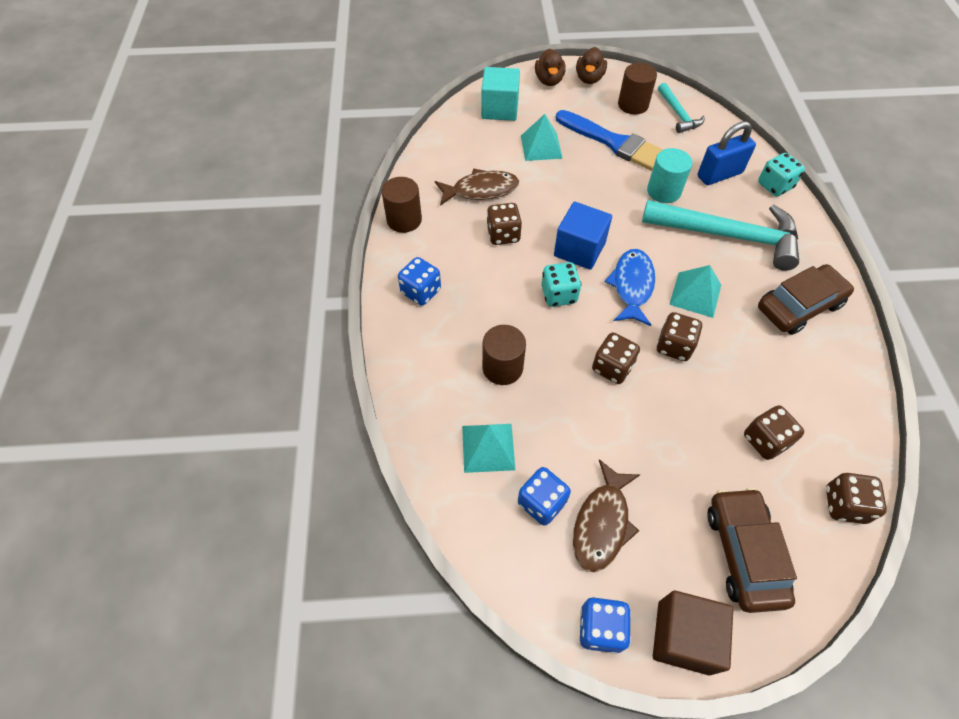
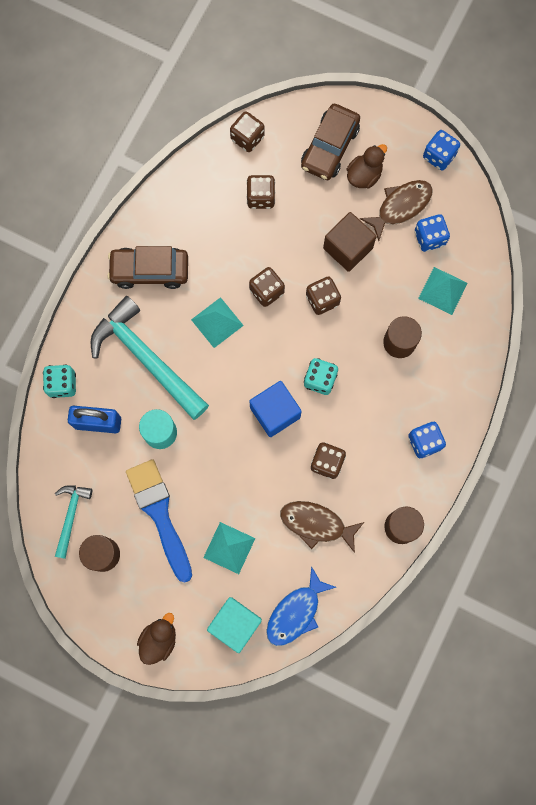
camera: 150 degrees left, 20 degrees up
(589, 78) = (116, 618): brown duck -> brown duck (364, 175)
(632, 286) = (259, 356): blue fish -> blue fish (296, 612)
(683, 637) = (396, 128): brown cube -> brown cube (348, 248)

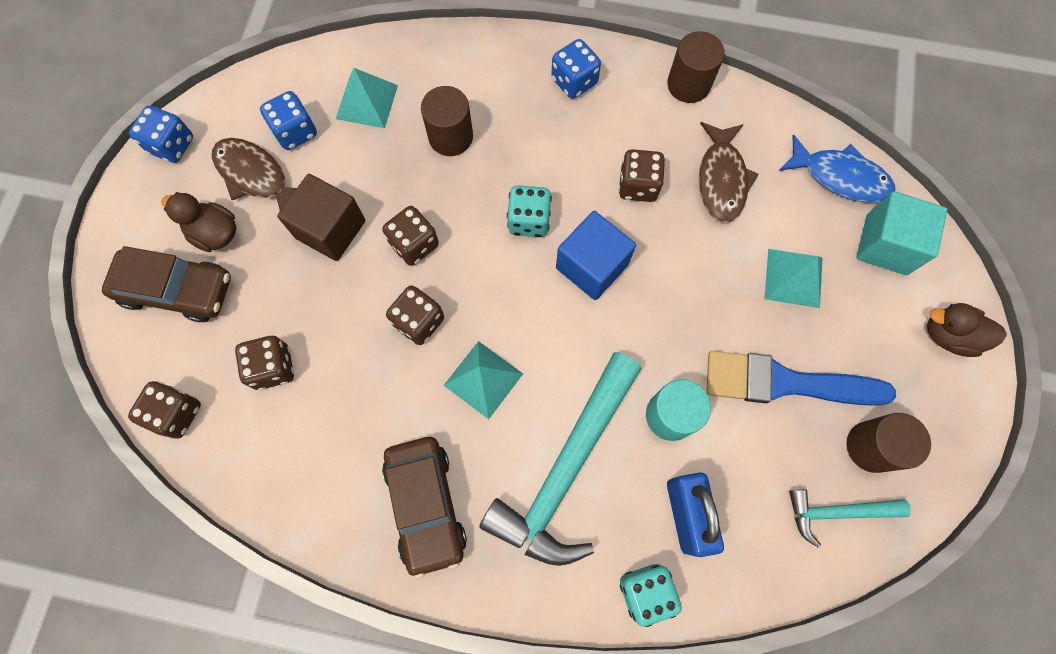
camera: 105 degrees left, 5 degrees down
(159, 514) = (785, 382): blue brush -> blue brush turned 45 degrees clockwise

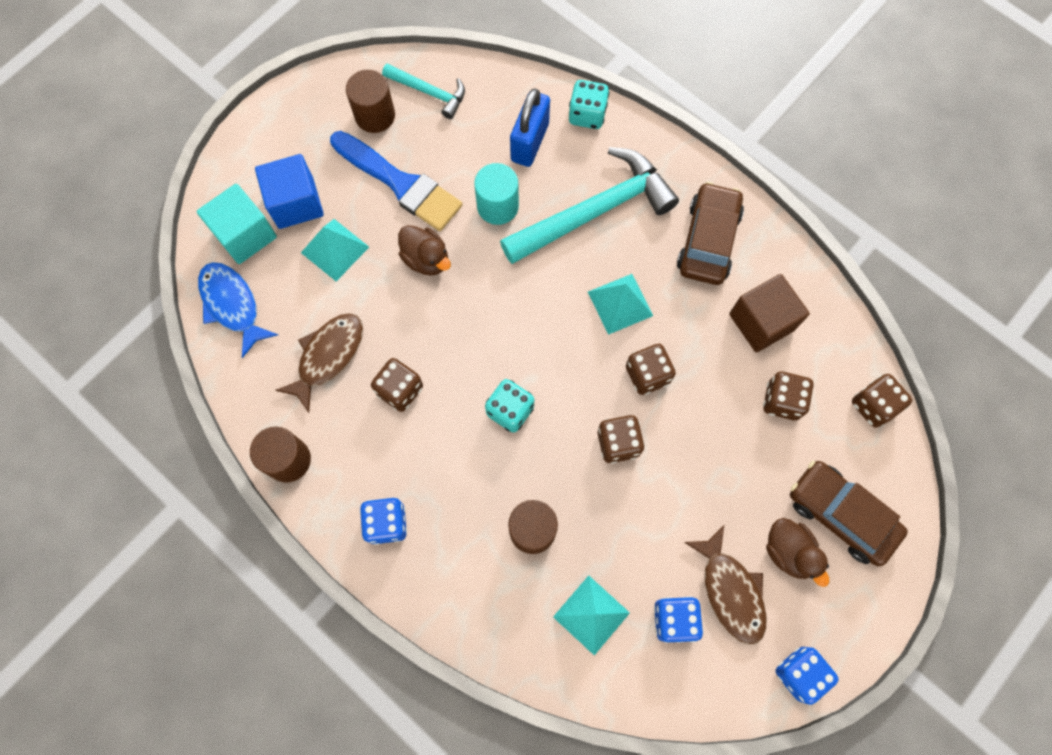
camera: 150 degrees left, 0 degrees up
(330, 229) = (684, 498): brown cube -> brown cube (761, 322)
(592, 266) = (483, 344): blue cube -> blue cube (296, 203)
(948, 335) = (259, 151): brown duck -> brown duck (426, 259)

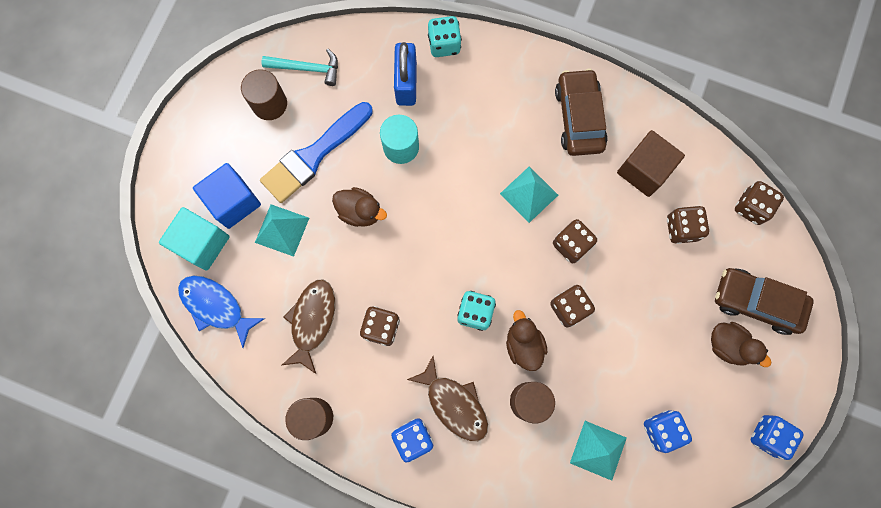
camera: 20 degrees left, 5 degrees up
(400, 184) = (314, 155): blue brush -> blue brush turned 120 degrees clockwise
(551, 465) = (523, 345): none -> brown duck
(594, 211) = (480, 125): turquoise hammer -> none
(730, 591) = (695, 392): brown fish -> brown fish (454, 404)

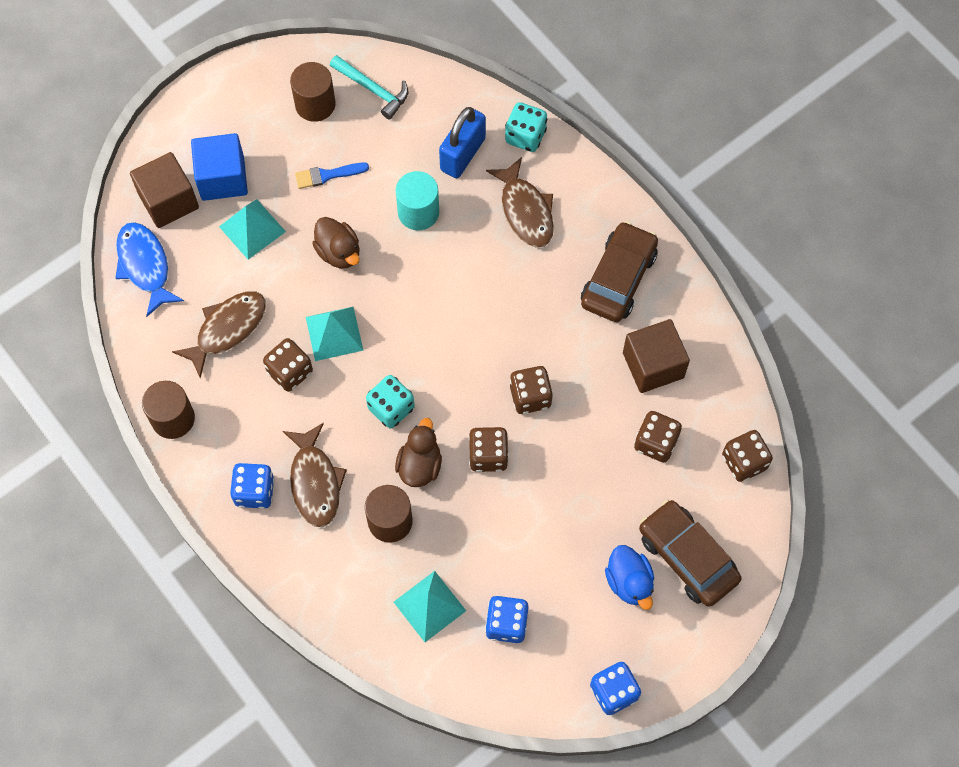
camera: 30 degrees right, 10 degrees down
(202, 243) = (168, 201): turquoise cube -> brown cube
(314, 155) = (327, 175): blue brush -> blue brush, size x0.48
(479, 102) = (525, 211): none -> brown fish
(529, 194) = (518, 325): turquoise pyramid -> turquoise pyramid (334, 333)
(728, 345) = (629, 582): brown duck -> blue duck

